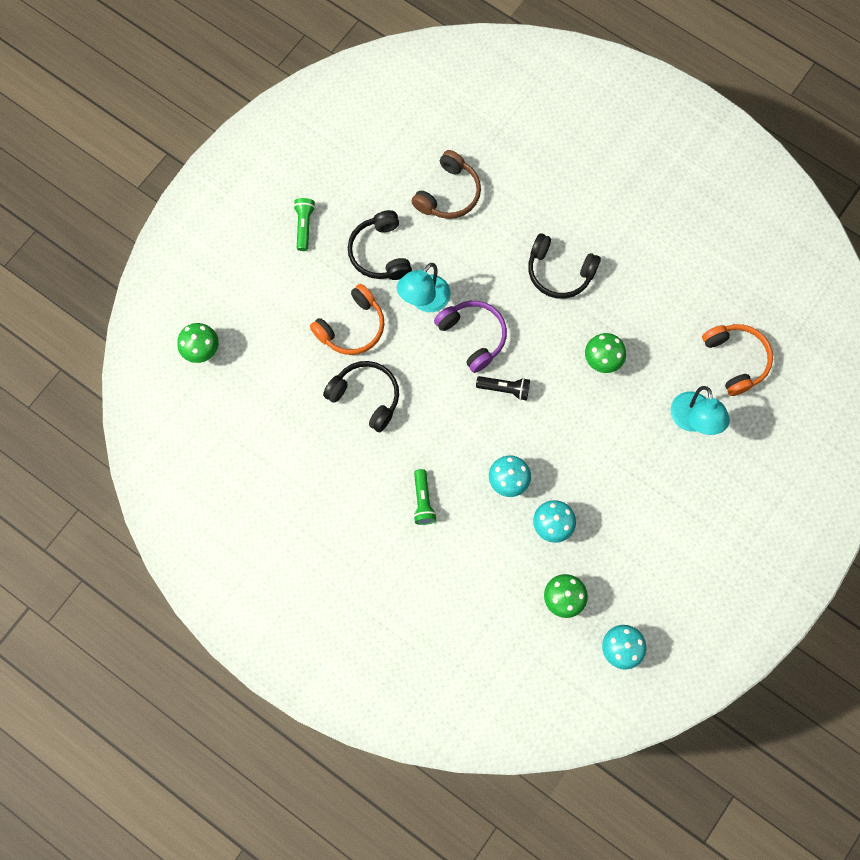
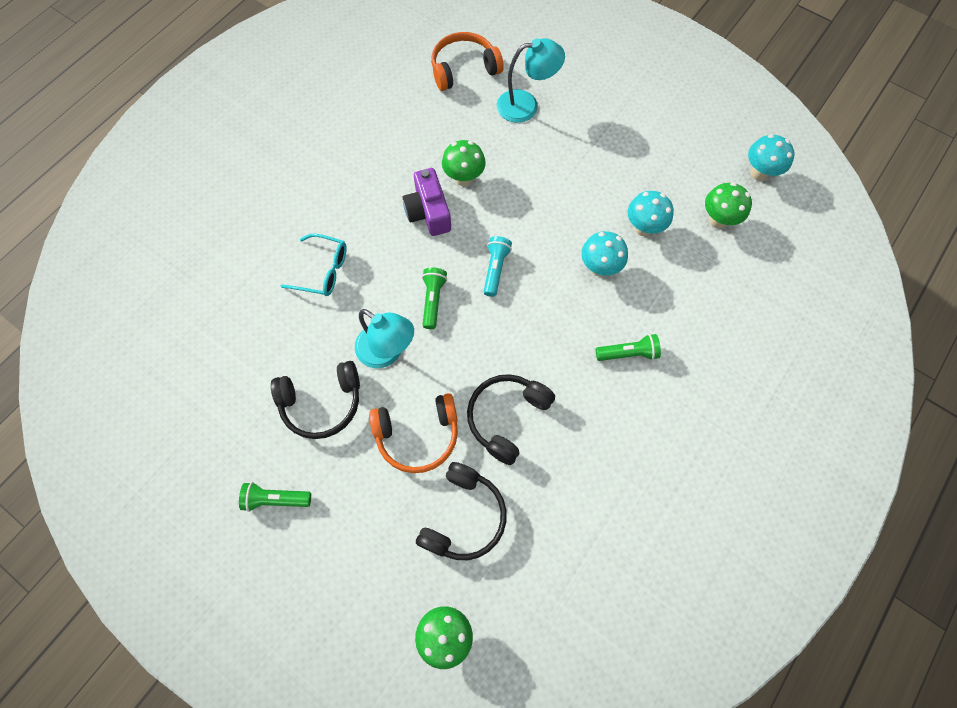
camera: 90 degrees left, 5 degrees down
(352, 327) = (418, 435): orange headphones -> orange headphones turned 120 degrees clockwise
(448, 194) = (253, 325): brown headphones -> none
(473, 336) = (433, 300): purple headphones -> green flashlight
(501, 244) = (322, 270): none -> turquoise glasses
(505, 389) = (495, 269): black flashlight -> turquoise flashlight
(559, 272) = (361, 214): black headphones -> black headphones (464, 517)
(563, 330) = (428, 212): none -> purple camera

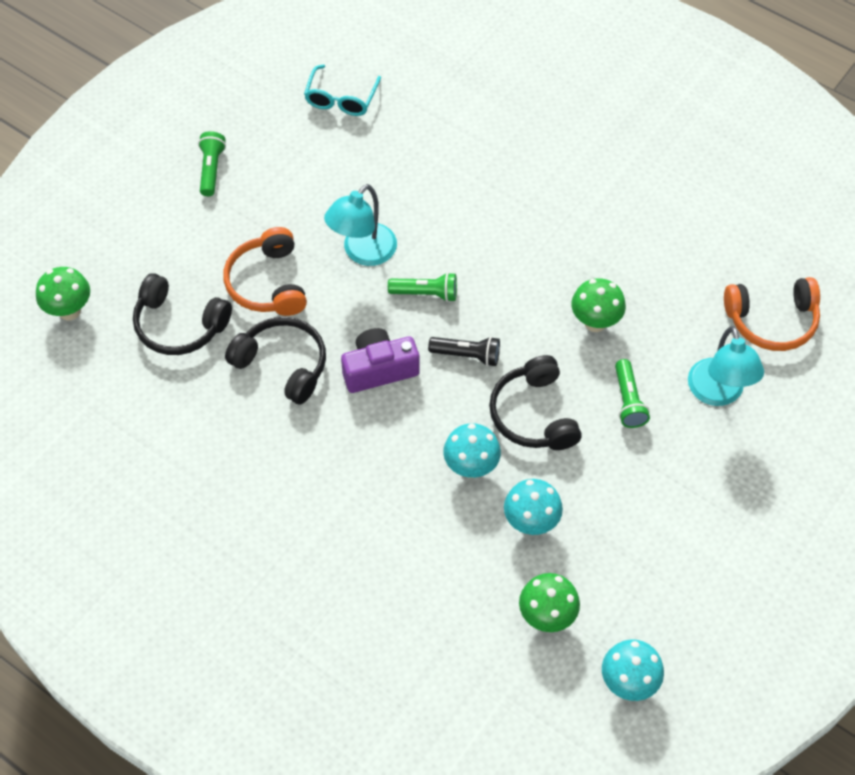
camera: 90 degrees right, 10 degrees down
(322, 270) = (463, 188): turquoise glasses -> turquoise glasses (341, 98)
(322, 403) = (307, 199): black headphones -> black headphones (533, 414)
(428, 212) = (544, 286): purple camera -> purple camera (379, 369)
(464, 69) = (772, 321): orange headphones -> orange headphones turned 105 degrees clockwise
(495, 269) = (467, 355): turquoise flashlight -> black flashlight
(628, 353) = (355, 492): green flashlight -> green flashlight (628, 401)

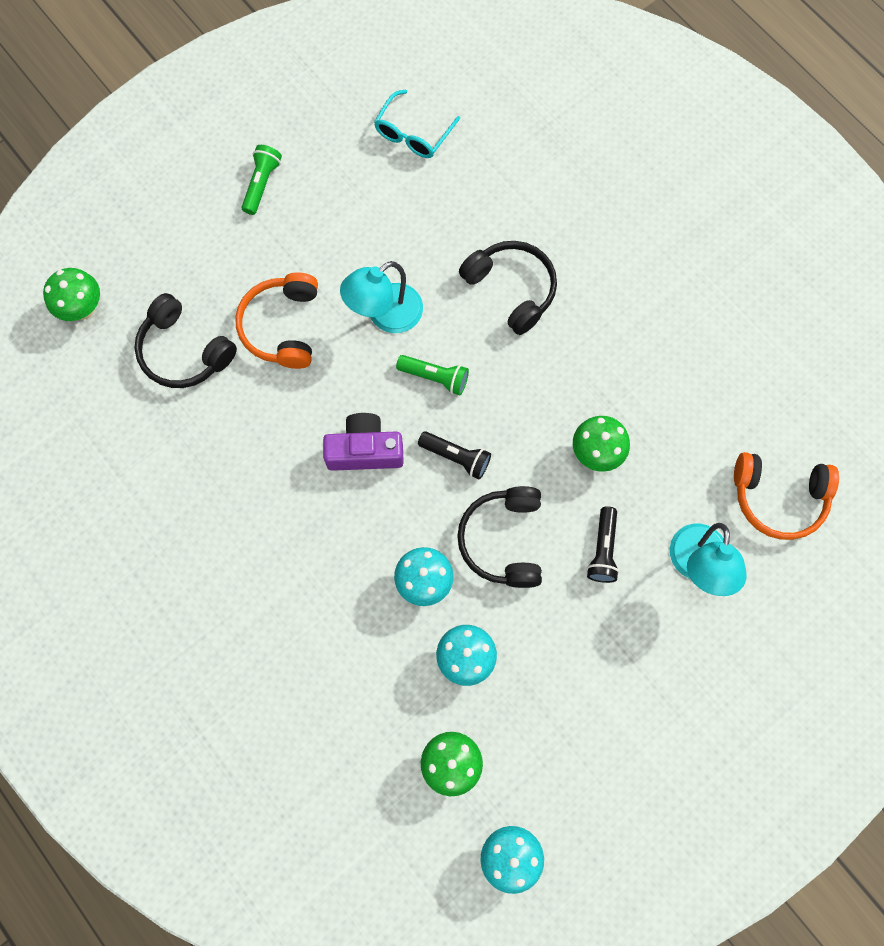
camera: 15 degrees right, 15 degrees up
(283, 364) = (272, 421): black headphones -> black headphones (511, 289)
(628, 401) = (603, 550): green flashlight -> black flashlight

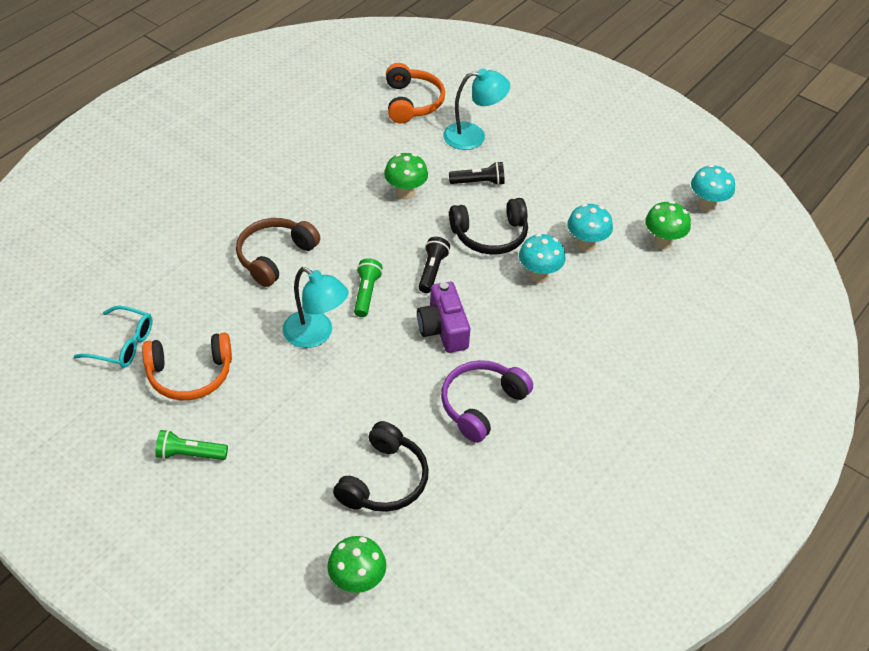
camera: 105 degrees left, 25 degrees down
(250, 466) = (481, 404): none -> purple headphones
(282, 326) = (342, 407): orange headphones -> orange headphones (190, 375)
(511, 289) = (275, 256): black headphones -> brown headphones

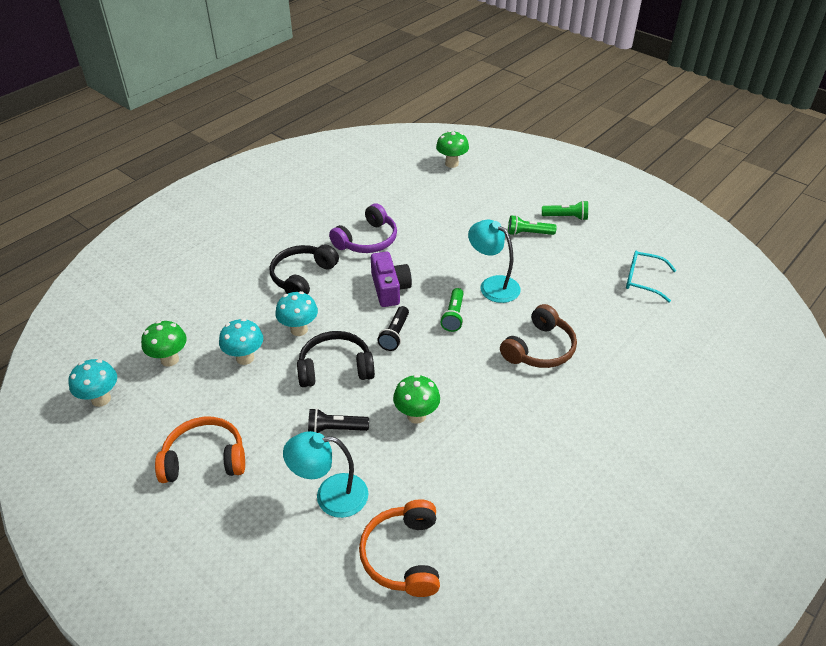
camera: 175 degrees left, 5 degrees down
(190, 375) = (583, 260): orange headphones -> orange headphones (205, 459)
(253, 421) = (528, 233): none -> green flashlight
(384, 480) = (437, 203): black headphones -> black headphones (302, 277)

